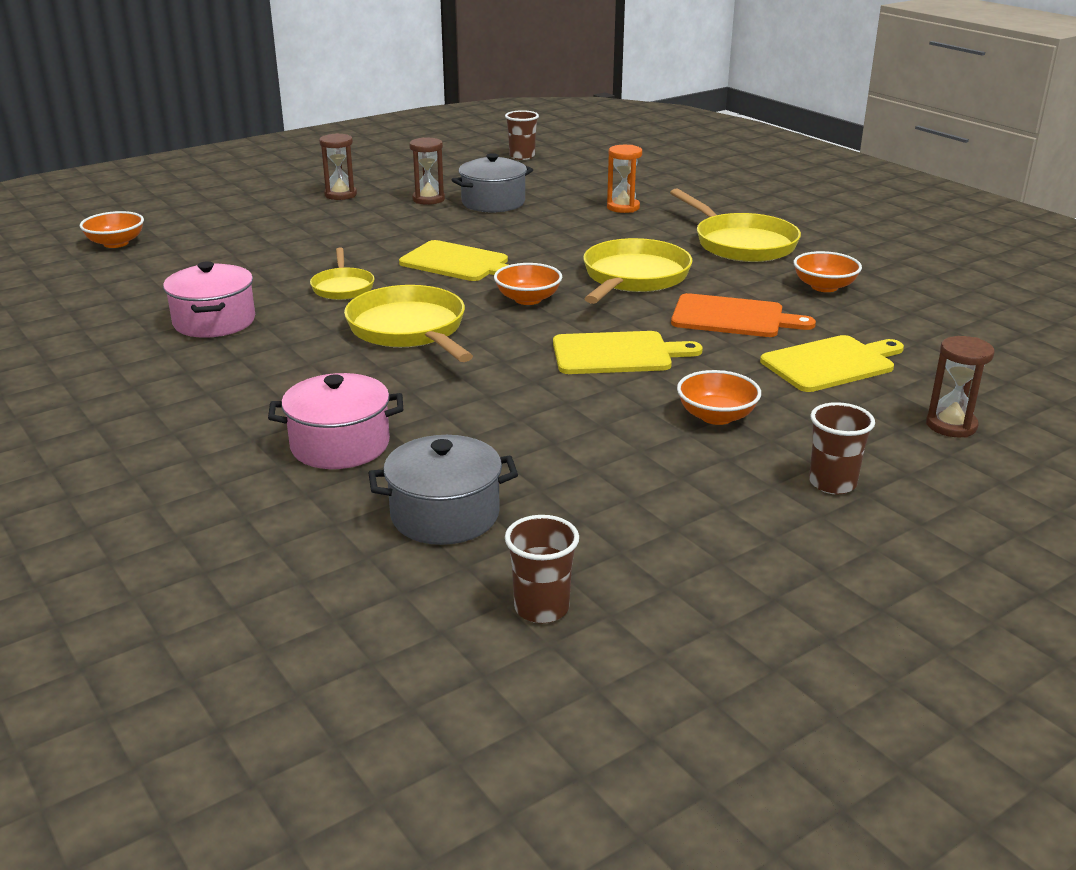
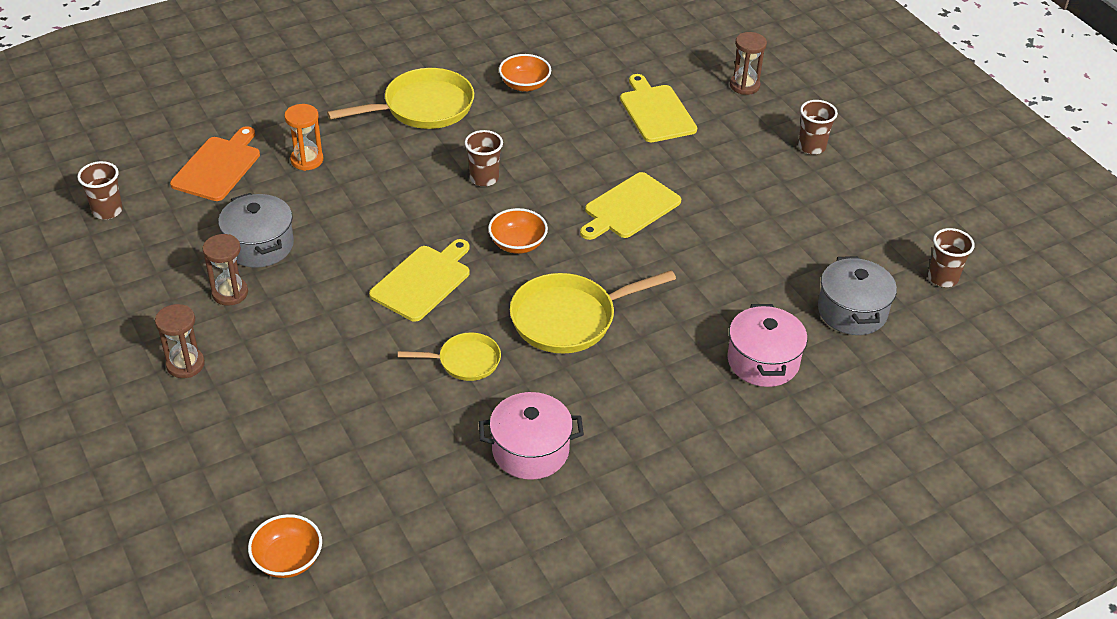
camera: 85 degrees left, 15 degrees up
(617, 354) = (629, 207): yellow cutting board -> yellow cutting board turned 135 degrees counterclockwise
(633, 278) = (484, 178): yellow pan -> brown cup
(716, 416) = (728, 176): orange bowl -> none
(732, 317) = (573, 140): orange cutting board -> orange cutting board (218, 167)

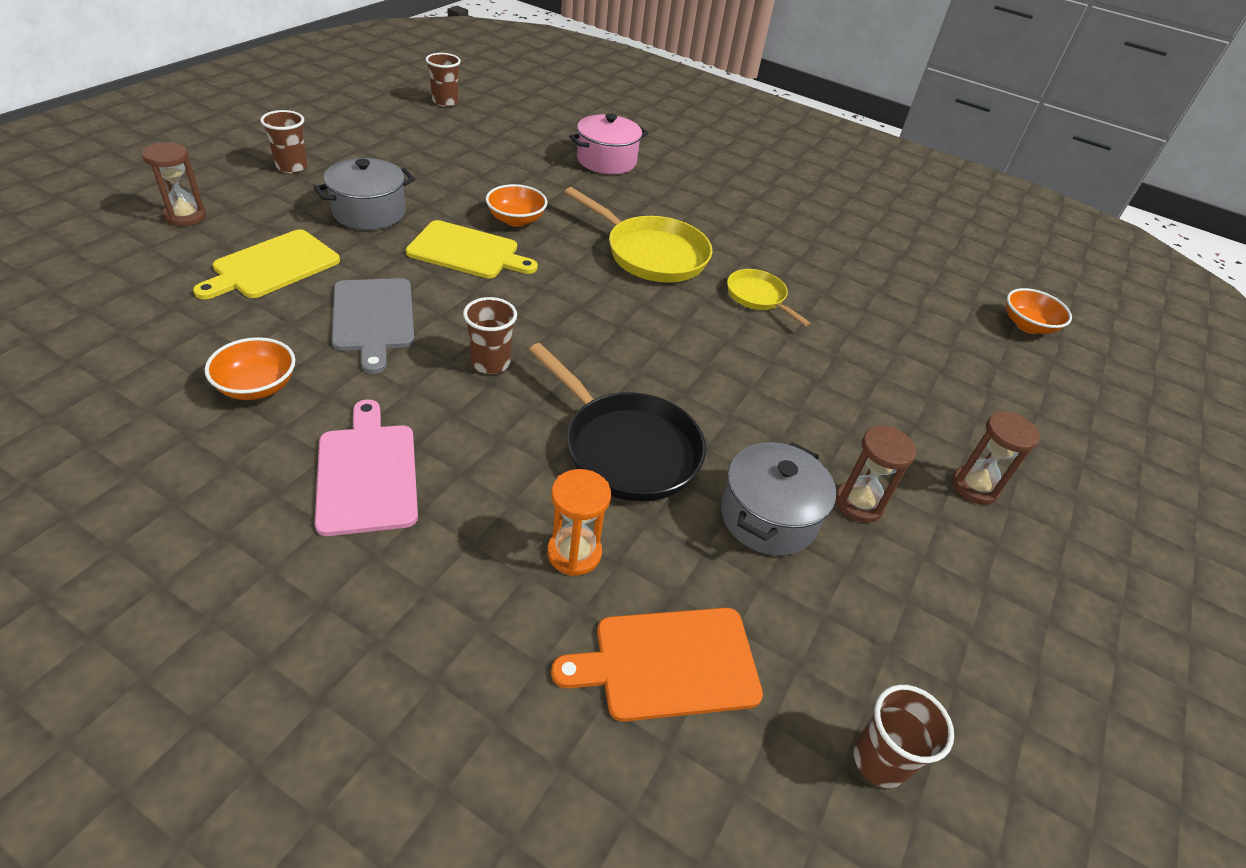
camera: 125 degrees left, 0 degrees up
(361, 209) = (626, 448): none -> black pan
(423, 107) = (367, 473): yellow pan -> pink cutting board
(423, 281) = (691, 355): yellow cutting board -> none
(517, 244) = (581, 308): orange bowl -> orange bowl (516, 220)
(530, 450) = (802, 242): pink pot -> none
(567, 141) = (373, 318): none -> grey cutting board
(852, 311) = (516, 132): grey pot -> grey pot (369, 212)

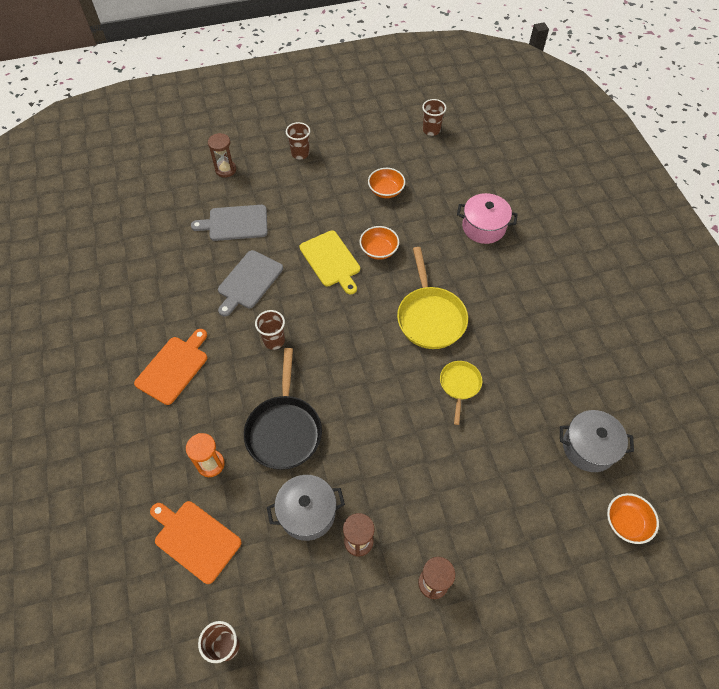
camera: 50 degrees right, 15 degrees up
(257, 386) = (173, 294): orange bowl -> orange bowl (386, 191)
(272, 266) = (235, 223): yellow cutting board -> grey cutting board
(367, 473) = (174, 368): pink cutting board -> orange cutting board
(369, 212) = (308, 207): grey pot -> grey pot (588, 447)

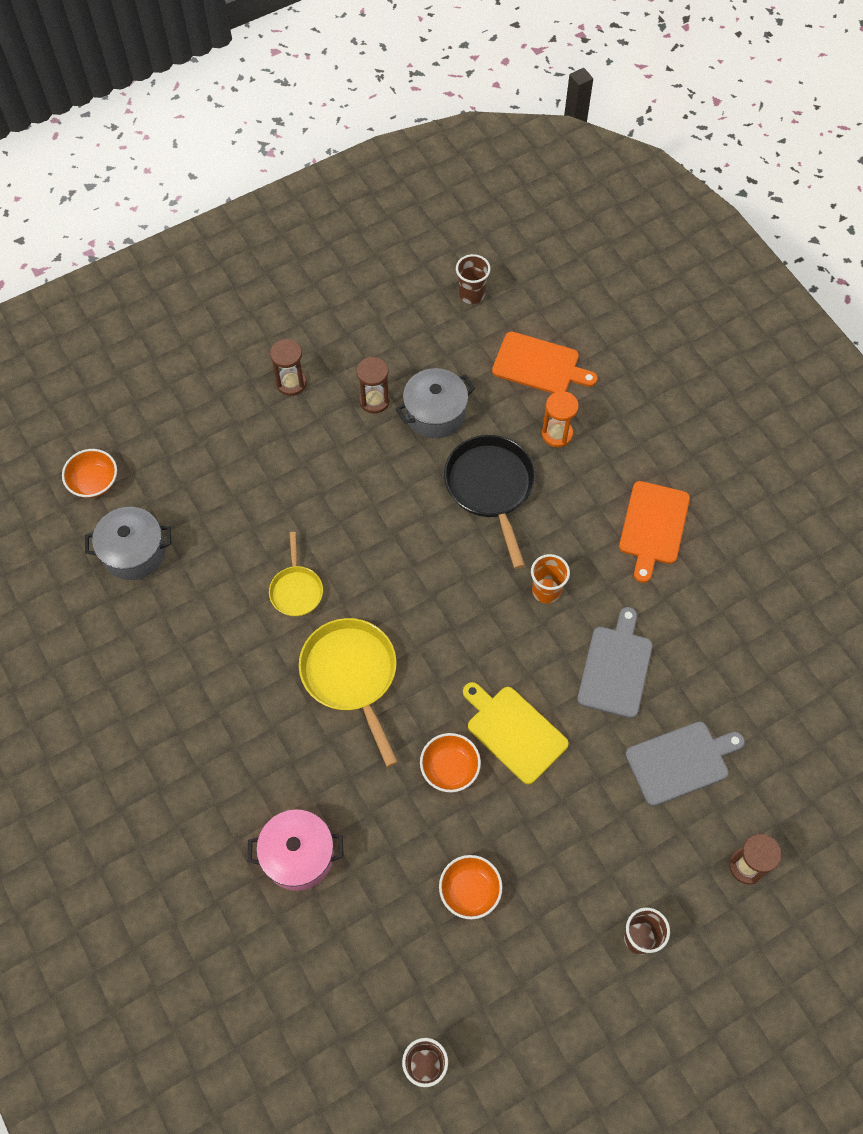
camera: 165 degrees right, 5 degrees up
(274, 341) = (546, 591): brown cup -> orange cup

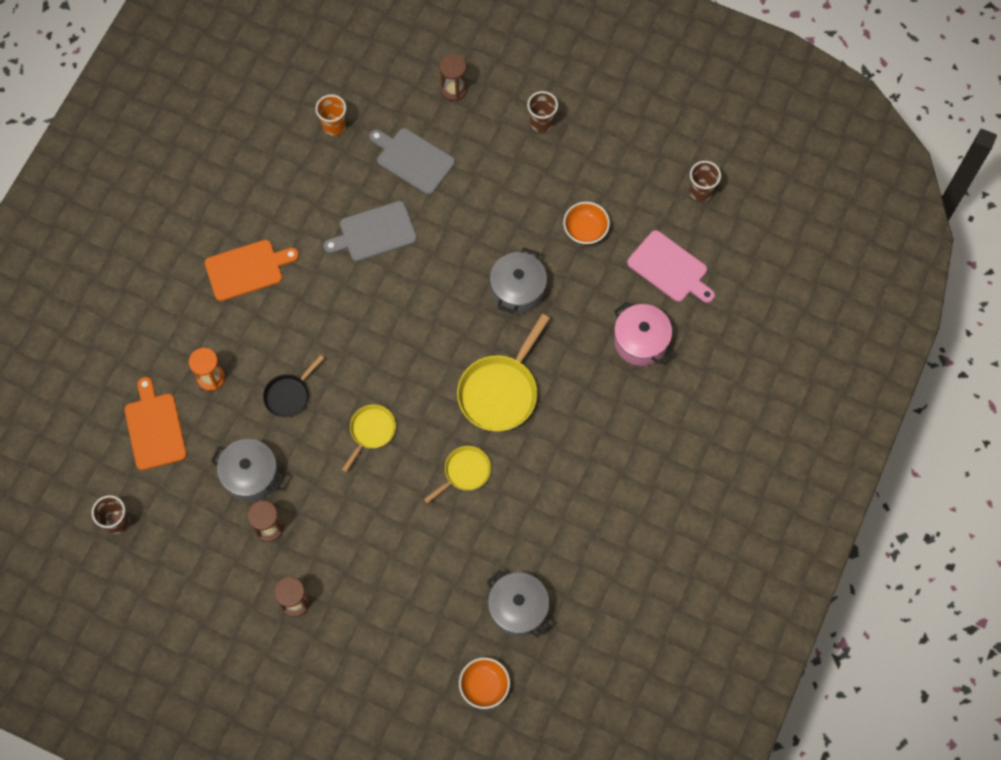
camera: 125 degrees left, 5 degrees up
(357, 952) = (670, 268): none -> pink cutting board
(400, 534) = (371, 431): none -> yellow pan
(450, 768) = (518, 289): orange bowl -> grey pot
(491, 487) = (289, 395): black pan -> black pan, size x0.57
(514, 731) = (464, 267): yellow cutting board -> none
(546, 591) = (347, 308): orange cup -> orange cup (334, 126)

